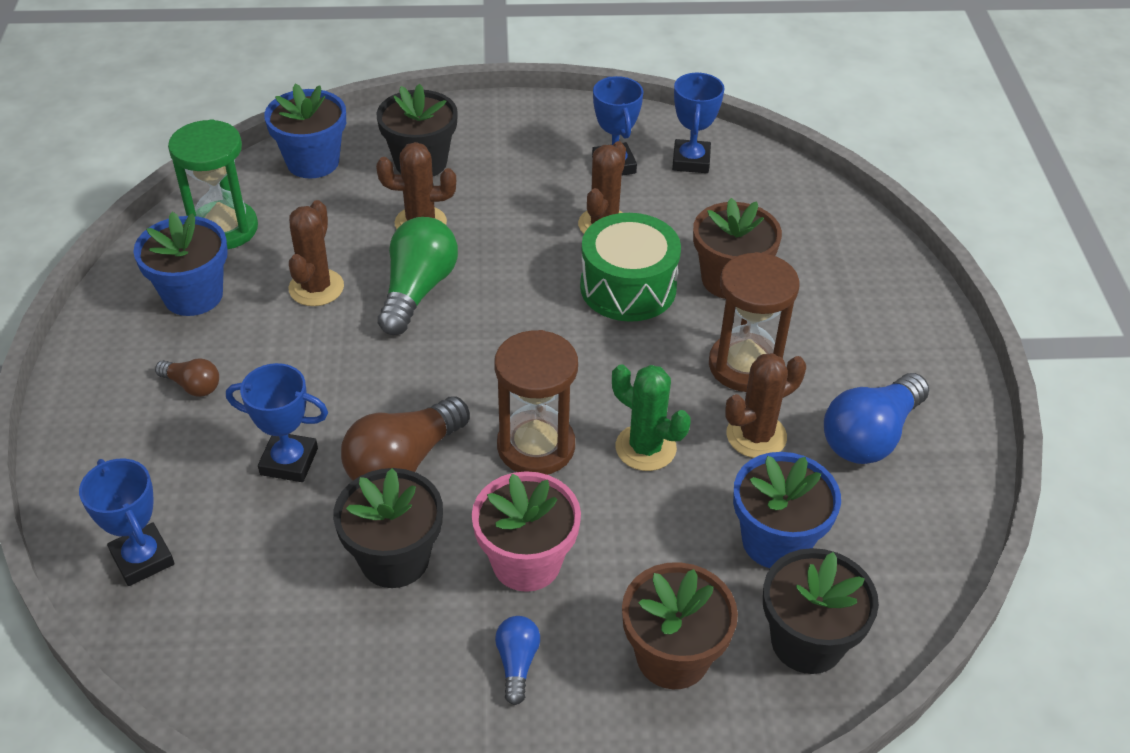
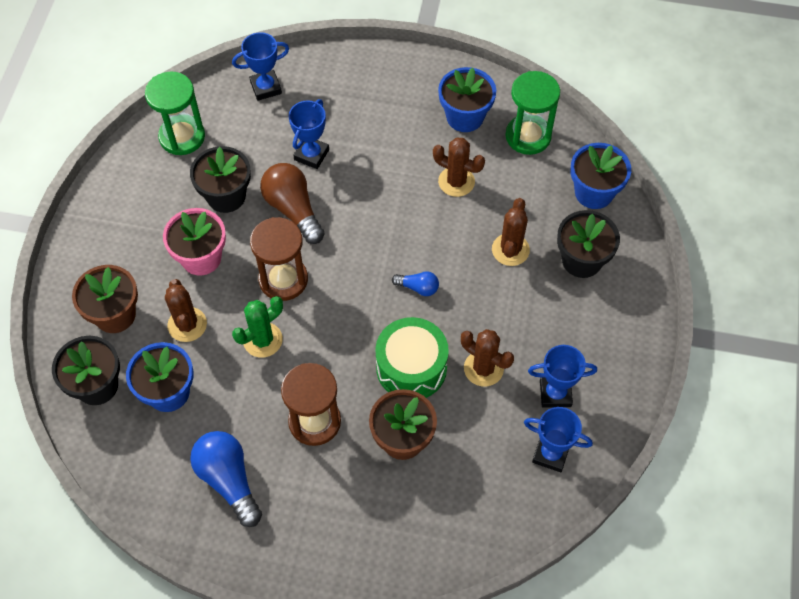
camera: 105 degrees right, 15 degrees up
(192, 386) = (385, 113): brown light bulb -> none
(271, 663) = (182, 137): none -> green hourglass
(417, 290) = (440, 238): green light bulb -> none
(517, 663) = (140, 241): blue light bulb -> blue light bulb (418, 287)
(756, 436) = (251, 408): brown cactus -> brown cactus (187, 324)

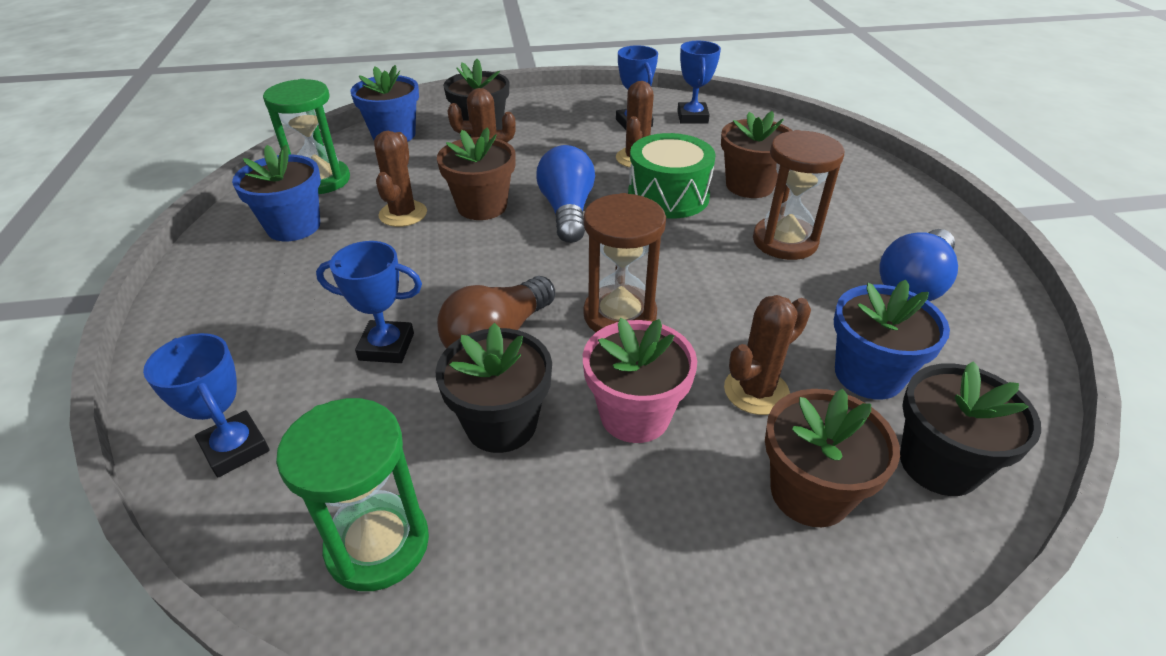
camera: 110 degrees left, 20 degrees down
(262, 340) = (720, 308): green cactus -> none
(418, 287) = (567, 211): blue light bulb -> blue light bulb, size x1.93
(447, 233) = (482, 206): none -> brown flower pot

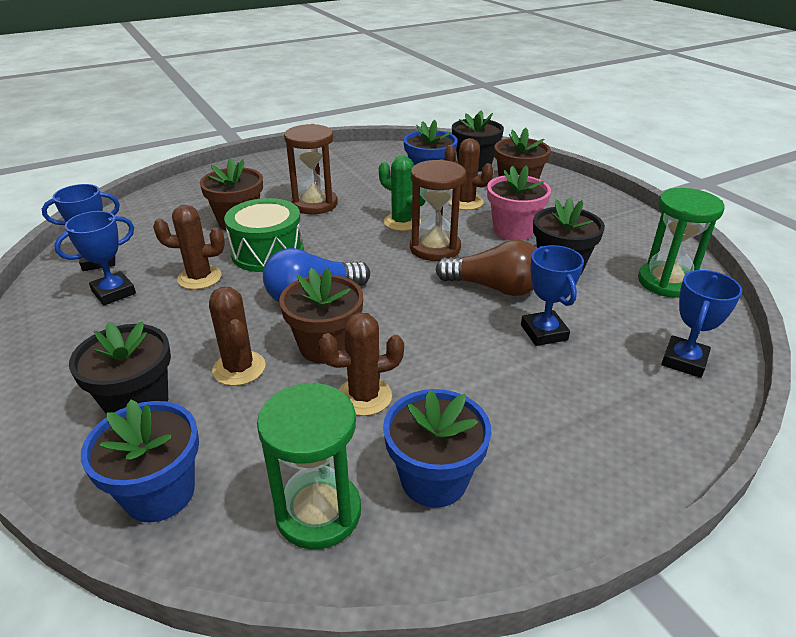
camera: 110 degrees left, 5 degrees down
(706, 304) = (402, 222): none -> green cactus
(914, 284) = (341, 169): blue light bulb -> none

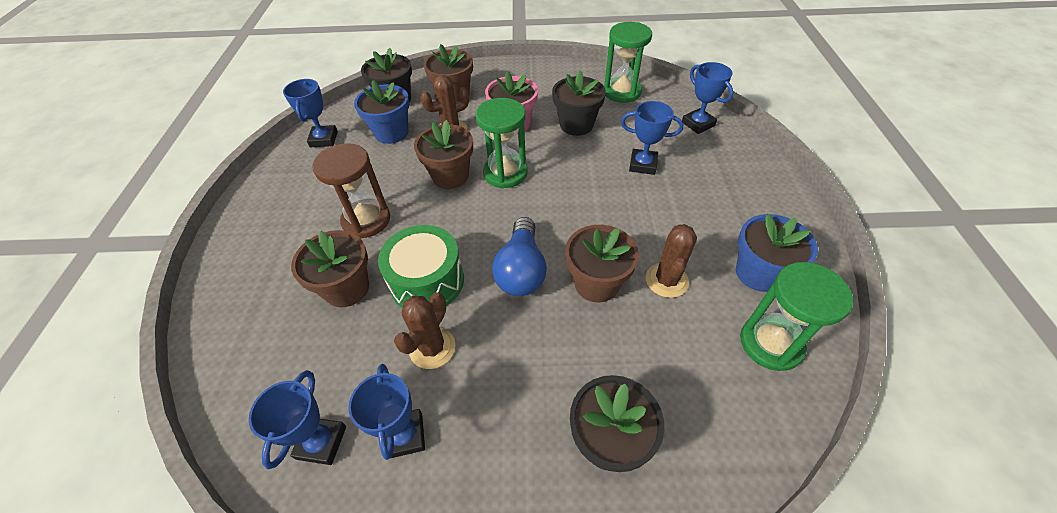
camera: 60 degrees left, 15 degrees up
(159, 493) = (725, 442): blue flower pot -> none
(239, 368) = (596, 350): brown cactus -> none
(390, 156) = (324, 139): none -> blue trophy
(402, 222) = (450, 176): green cactus -> brown flower pot
(435, 248) = (505, 173): brown hourglass -> green hourglass
(494, 287) = (579, 165): brown light bulb -> none

